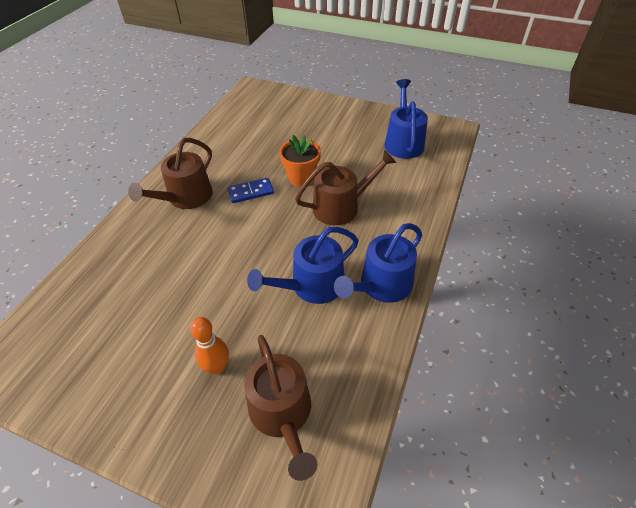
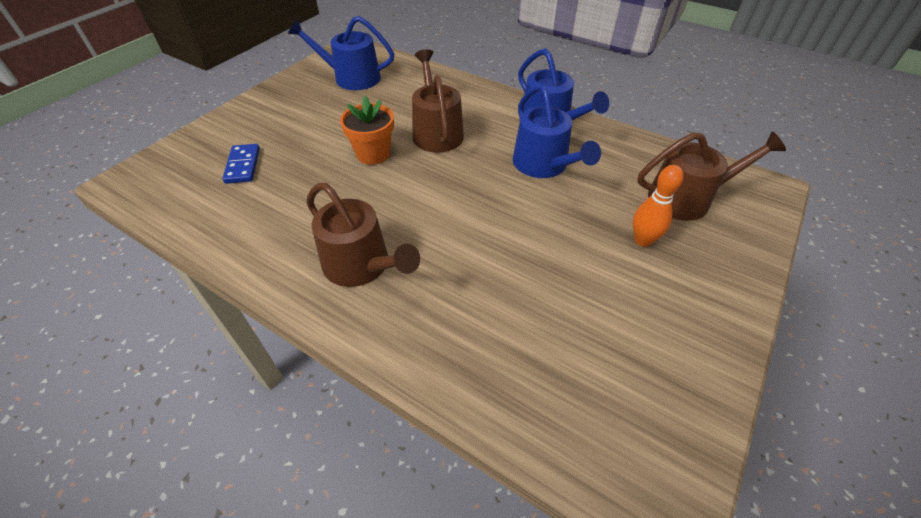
camera: 80 degrees left, 0 degrees up
(251, 192) = (380, 198): blue domino -> blue domino (243, 165)

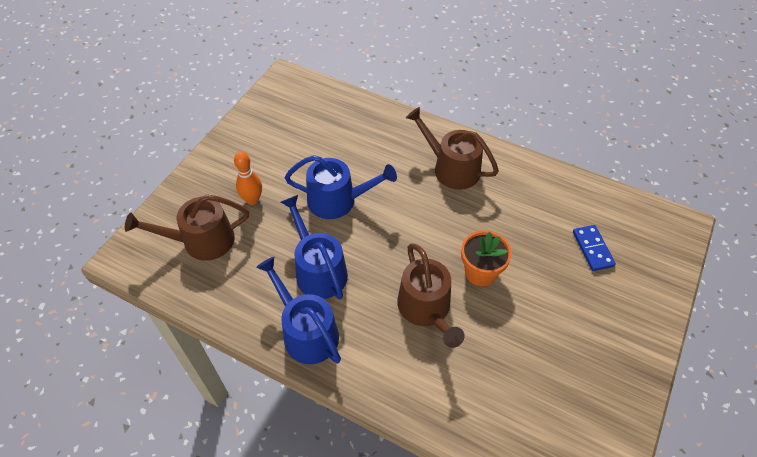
camera: 175 degrees right, 5 degrees up
(351, 77) = (558, 409): blue watering can -> blue watering can (338, 200)

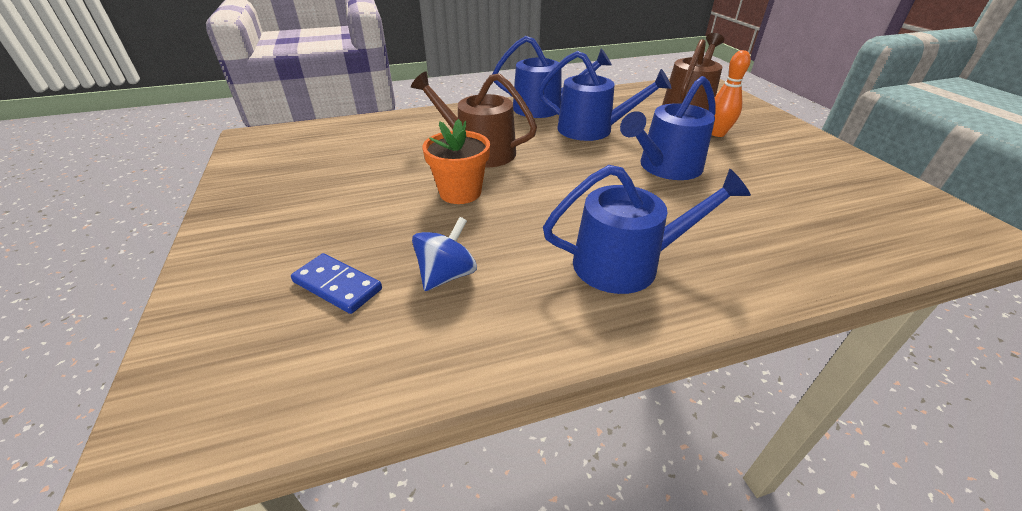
camera: 135 degrees right, 15 degrees down
(451, 168) = (626, 263): brown watering can -> blue watering can
(537, 219) = (447, 275): none -> blue spinning top

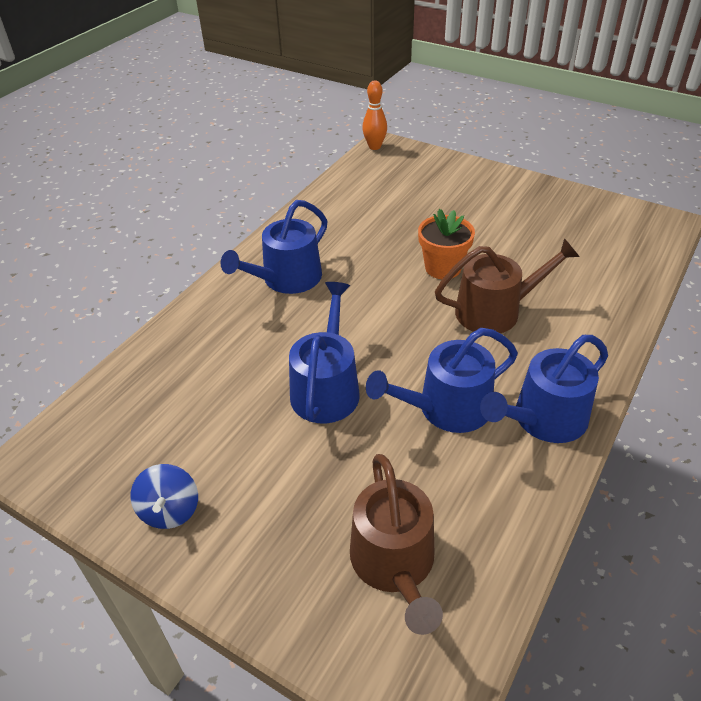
camera: 140 degrees right, 5 degrees up
(337, 286) = (411, 194): blue domino -> none
(447, 275) = (371, 223): blue spinning top -> blue spinning top (170, 510)
(717, 133) = (313, 494): orange bowling pin -> orange bowling pin (374, 147)

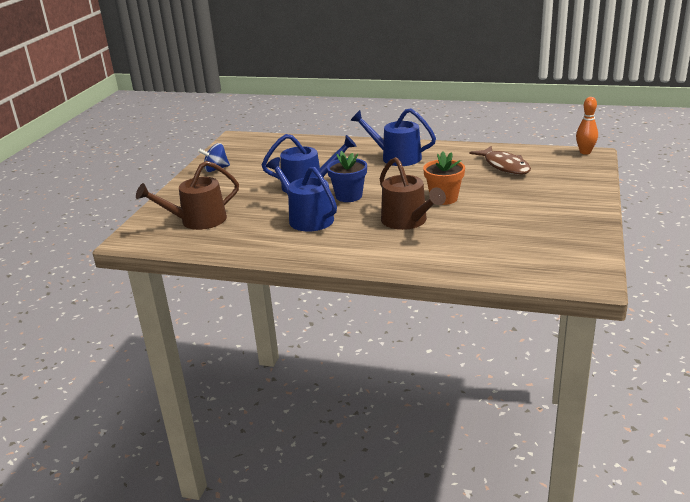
camera: 75 degrees right, 15 degrees down
(376, 203) = (504, 166): none -> brown fish
(392, 350) = (349, 196): none -> blue flower pot
(544, 419) = (311, 247): blue watering can -> none

